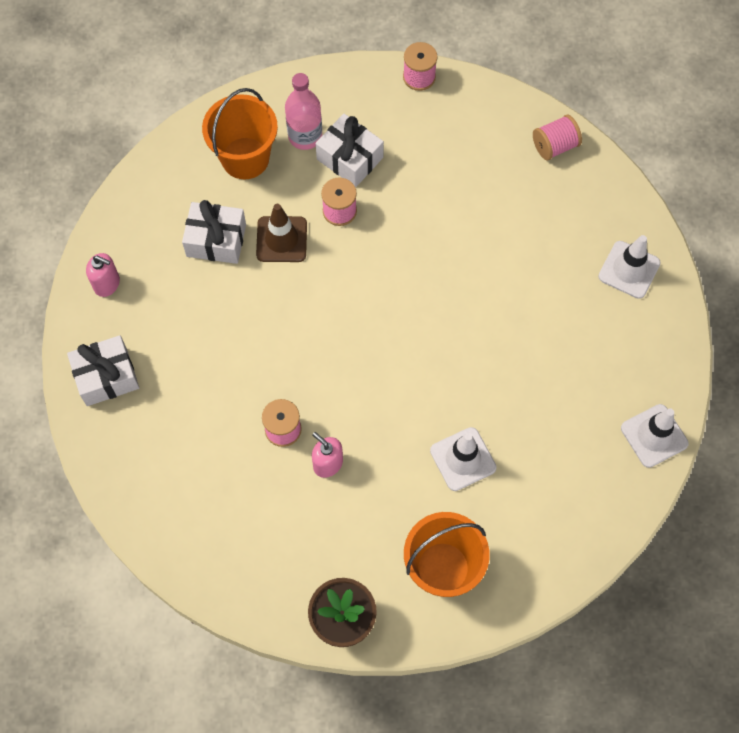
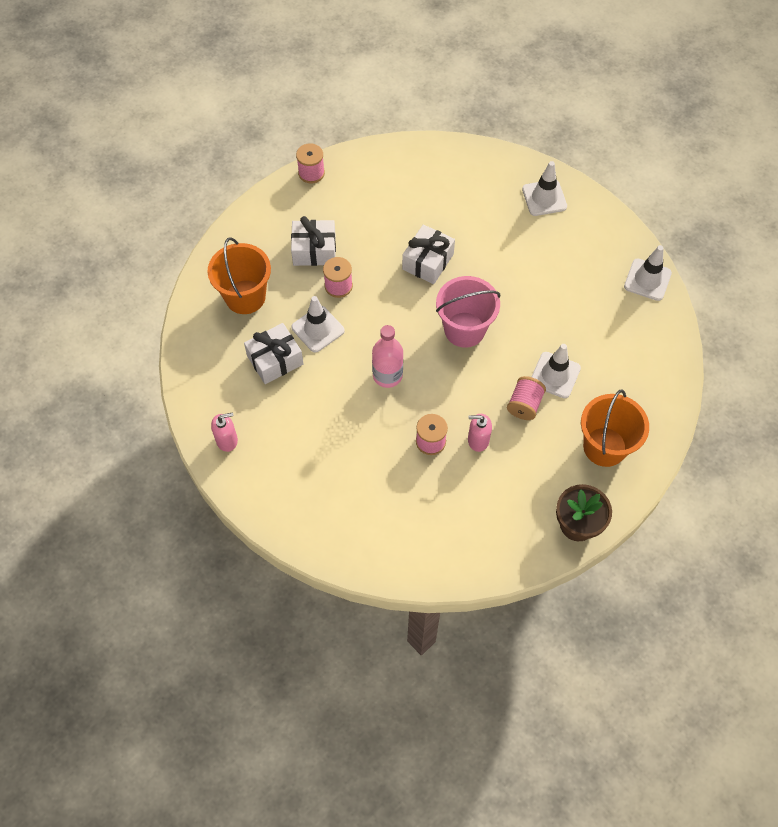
camera: 40 degrees left, 5 degrees down
(106, 376) = (284, 497): white gift -> white gift (427, 261)
(281, 239) = (318, 329): brown traffic cone -> white traffic cone
(305, 136) = (272, 257): pink bottle -> pink bottle (387, 375)
(418, 345) = (464, 329): none -> pink bucket
(554, 146) = (433, 158): pink spool -> pink spool (524, 405)

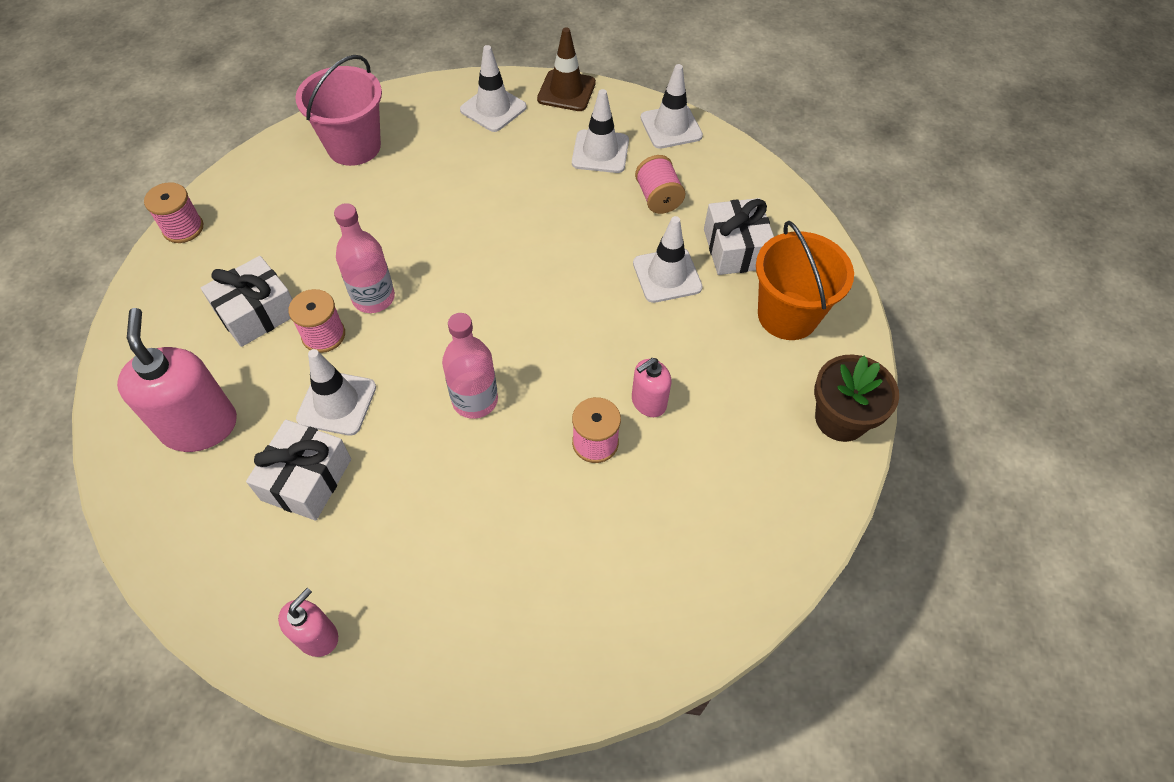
camera: 40 degrees left, 5 degrees down
(245, 297) = (200, 426): orange bucket -> pink soap dispenser
(380, 281) = (373, 298): none -> pink bottle
(427, 261) = (416, 243): white gift -> white gift (735, 249)
(464, 329) = (523, 290): pink bucket -> pink bucket (354, 146)
(524, 405) = (664, 328): pink spool -> pink spool (658, 198)
(586, 269) = (600, 152): none -> white traffic cone
(601, 213) = (566, 91): none -> brown traffic cone

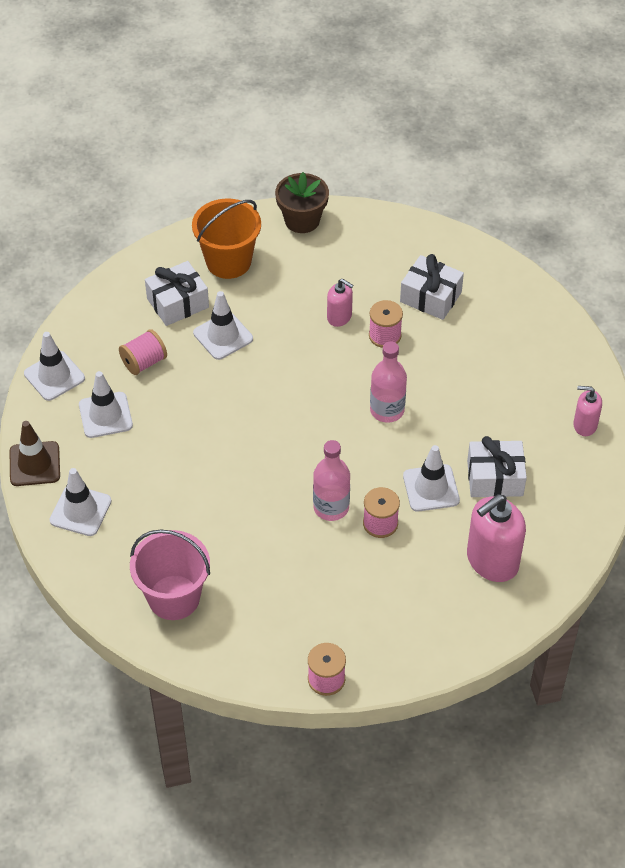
camera: 110 degrees left, 5 degrees down
(257, 313) = (382, 577): white gift -> white gift (430, 297)

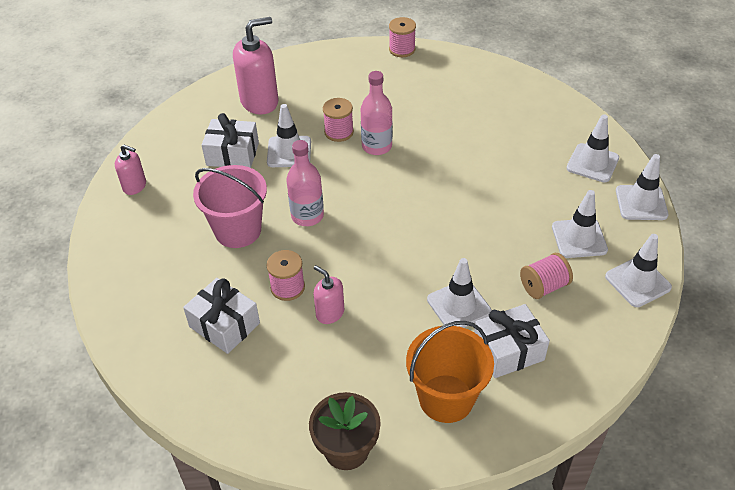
camera: 170 degrees left, 5 degrees down
(34, 464) = (641, 203): brown traffic cone -> white traffic cone
(174, 597) = (510, 101): pink bucket -> pink bucket (238, 230)

